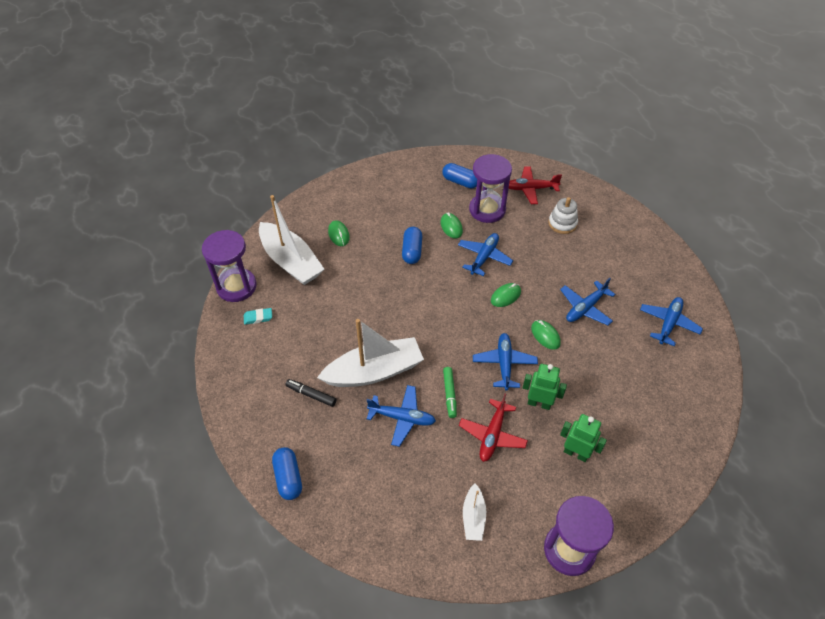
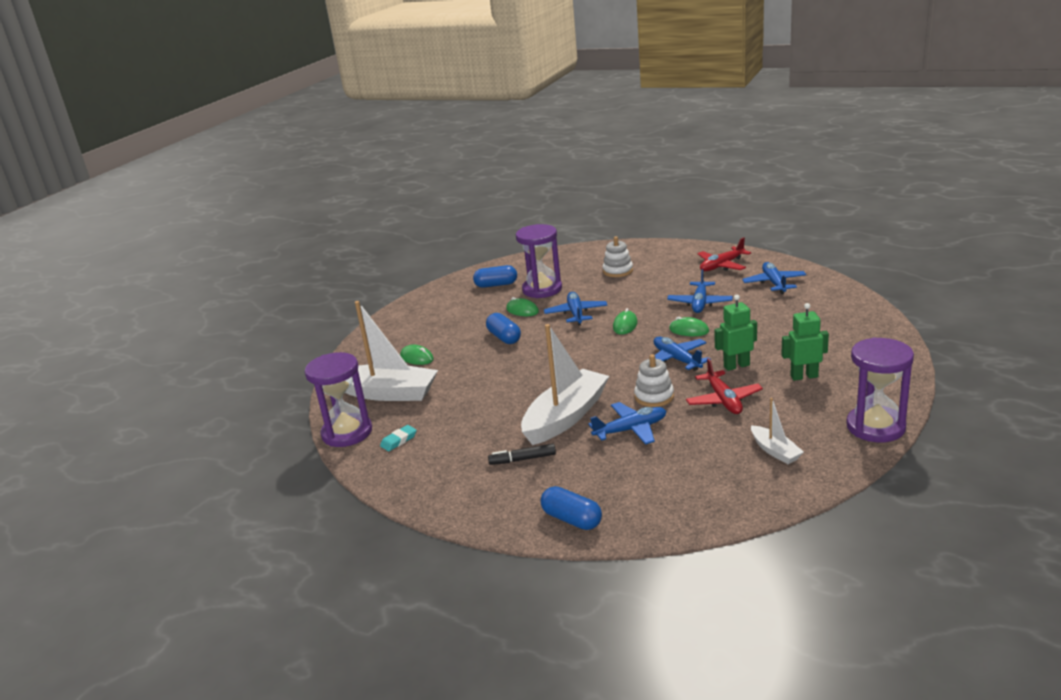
camera: 30 degrees left, 25 degrees down
(449, 394) = (654, 397): green marker -> white stacking toy
(531, 189) = (565, 265): red plane -> red plane (722, 266)

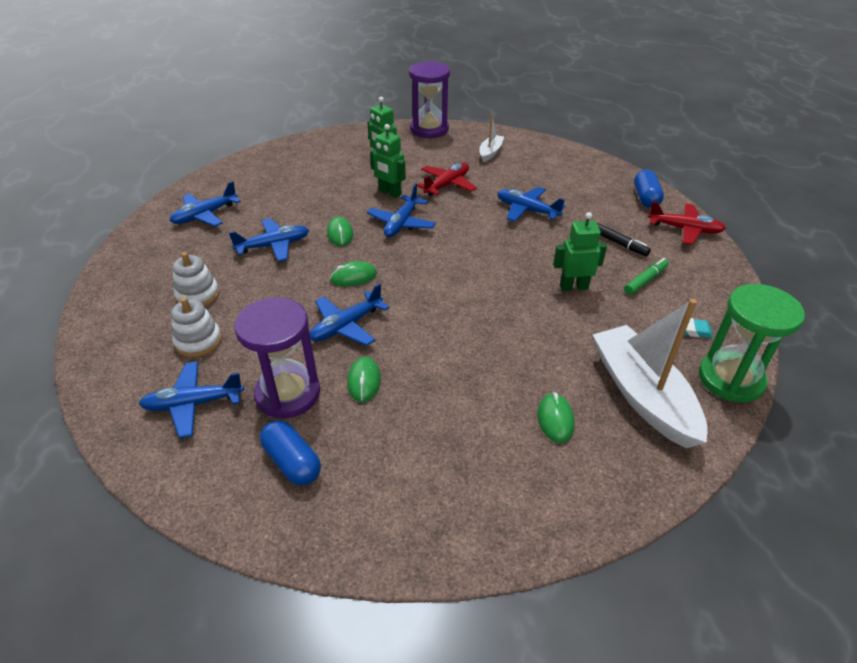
camera: 130 degrees left, 15 degrees up
(347, 433) = (730, 379): purple hourglass -> green hourglass
(466, 448) = (645, 280): none -> green marker
(504, 337) = (444, 361): blue capsule -> none
(504, 410) = (573, 287): none -> green robot
(565, 417) = (545, 247): white boat -> none
(567, 267) = (193, 404): none -> blue plane
(654, 397) = (472, 215): white stacking toy -> white stacking toy (198, 295)
(722, 266) = (161, 260): red plane -> red plane (684, 229)

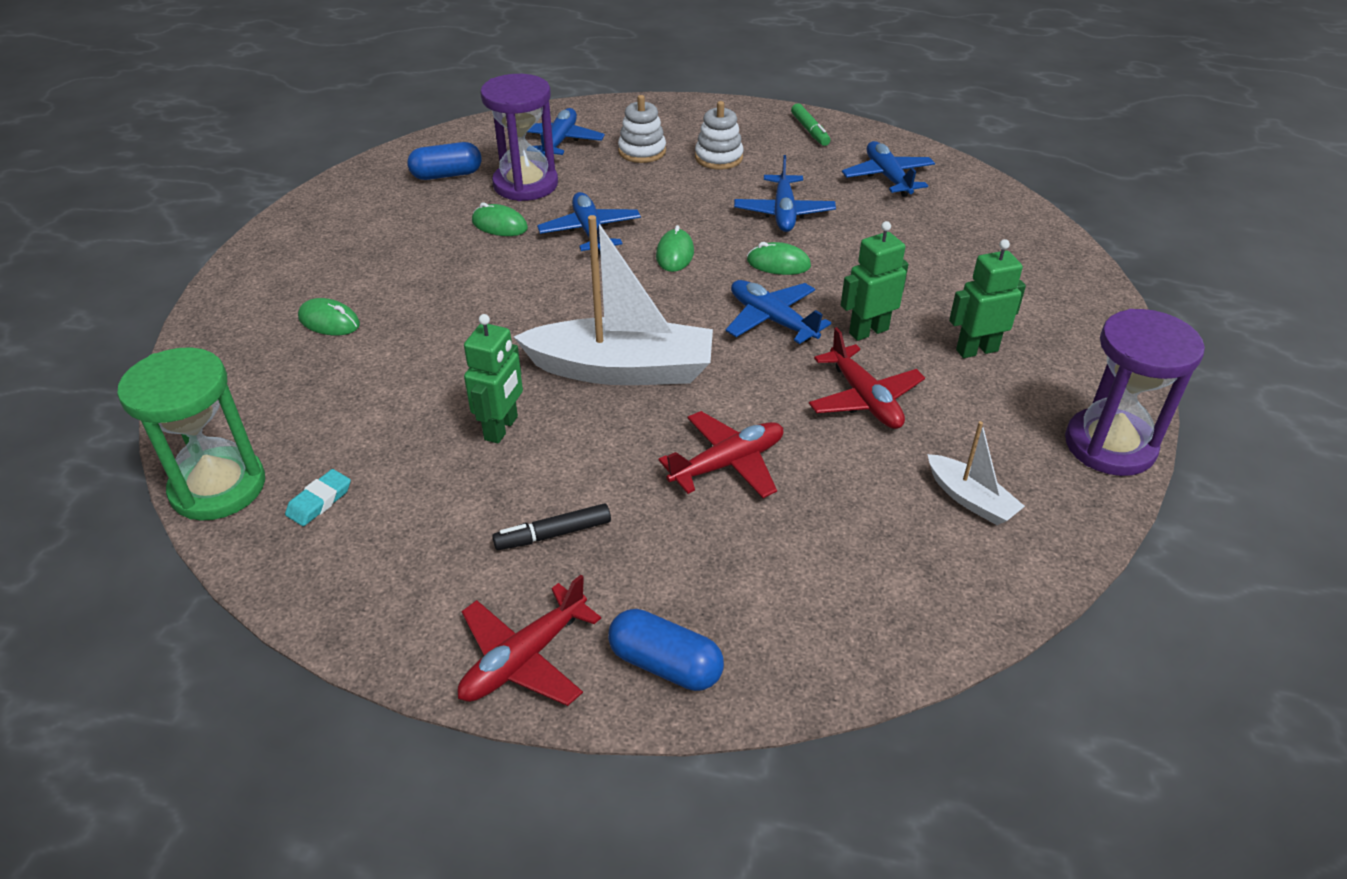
camera: 115 degrees right, 0 degrees up
(527, 210) = (727, 464): blue plane -> red plane
(642, 395) = (285, 397): white boat -> white boat (622, 369)
(645, 280) = (448, 513): green marker -> green marker (810, 130)

